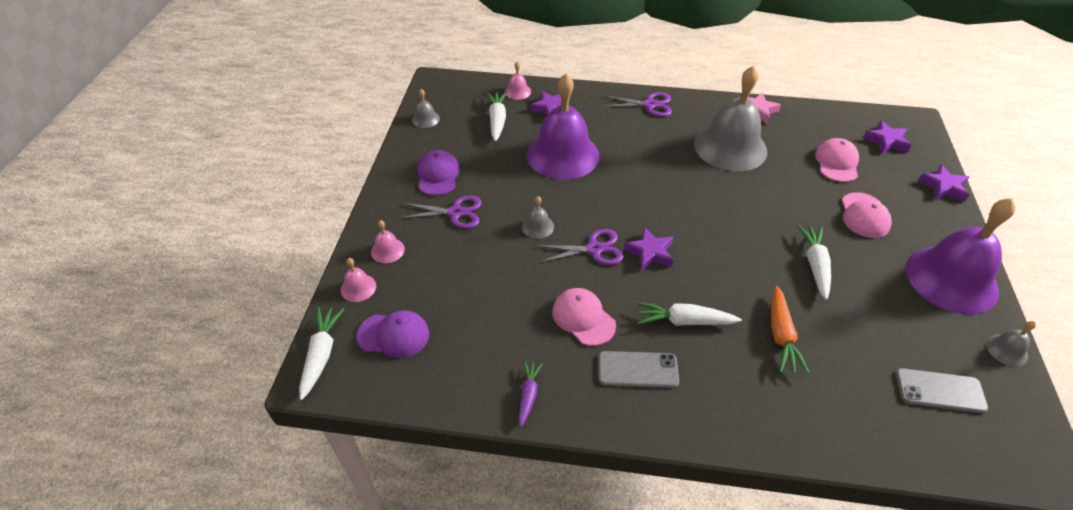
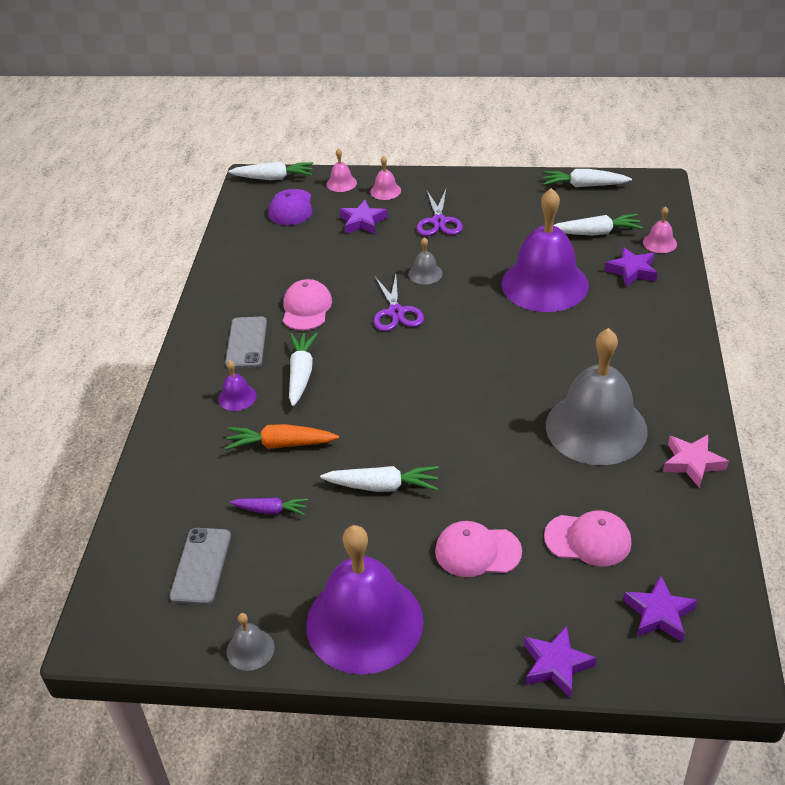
camera: 90 degrees right, 5 degrees down
(425, 119) = (584, 185): grey bell -> white carrot
(438, 175) = (492, 205): purple cap -> none
(528, 395) = (227, 281): purple carrot -> purple carrot (270, 510)
(583, 318) = (306, 308): pink cap -> pink cap turned 45 degrees counterclockwise
(649, 105) = (669, 354): purple scissors -> none
(650, 252) = (394, 351): purple star -> purple star (362, 222)
(722, 374) = (237, 397): none -> purple bell

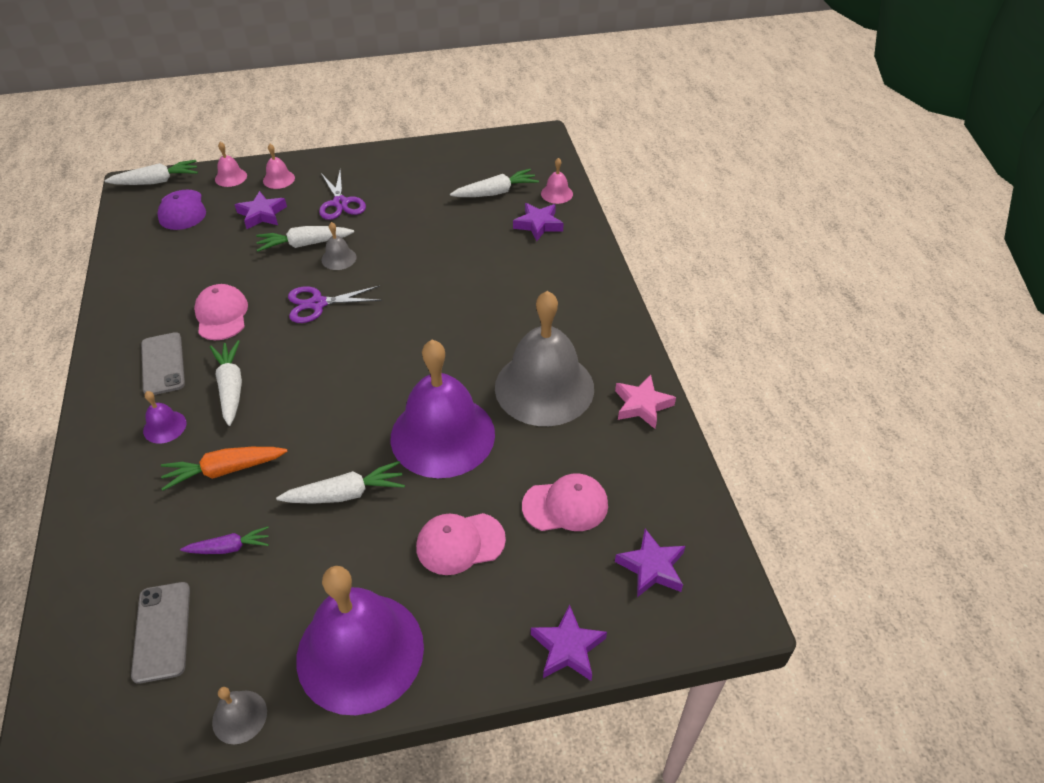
camera: 20 degrees left, 5 degrees up
(396, 312) = (318, 304): purple scissors -> purple scissors turned 105 degrees clockwise
(544, 284) = (459, 250): purple bell -> purple bell (442, 435)
(584, 185) = (473, 148): white carrot -> white carrot (305, 244)

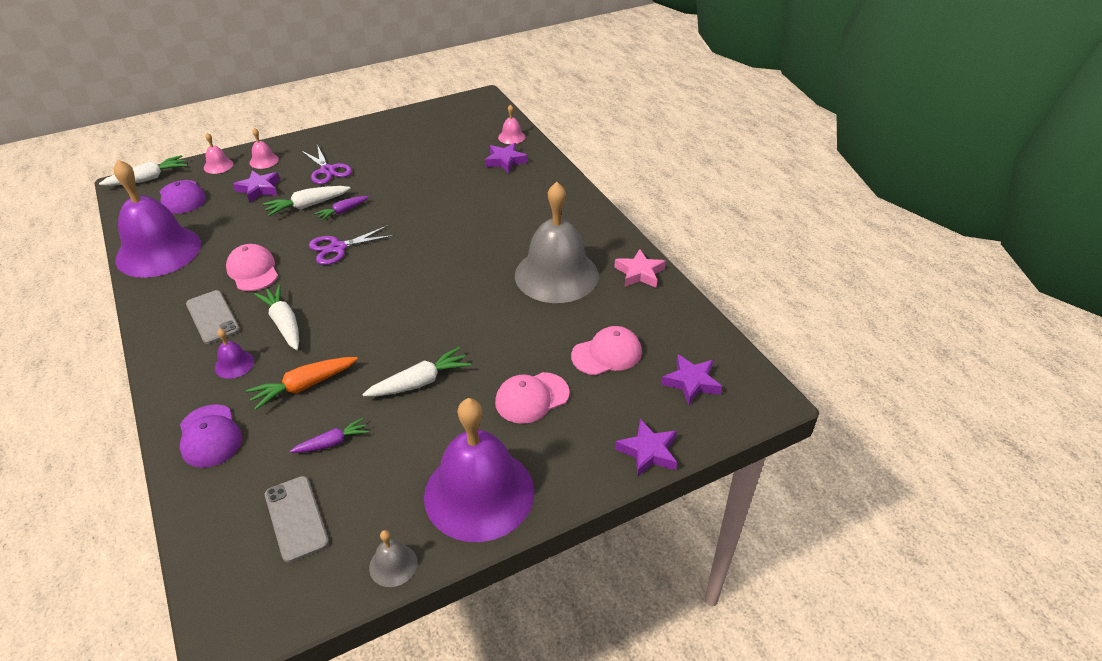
camera: 15 degrees left, 5 degrees down
(112, 509) = (210, 436): none -> purple cap
(339, 258) = (343, 211): grey bell -> purple carrot
(442, 435) = (486, 324): purple bell -> purple bell (158, 251)
(495, 192) = (460, 143): white carrot -> none

